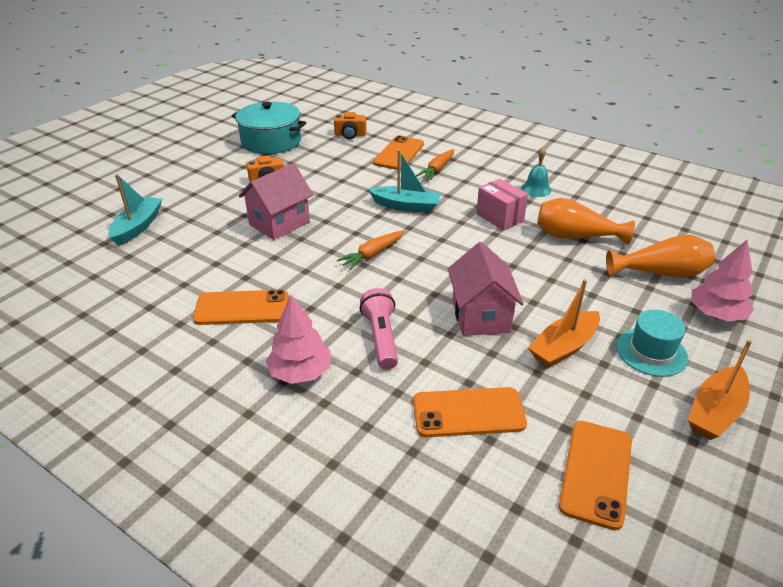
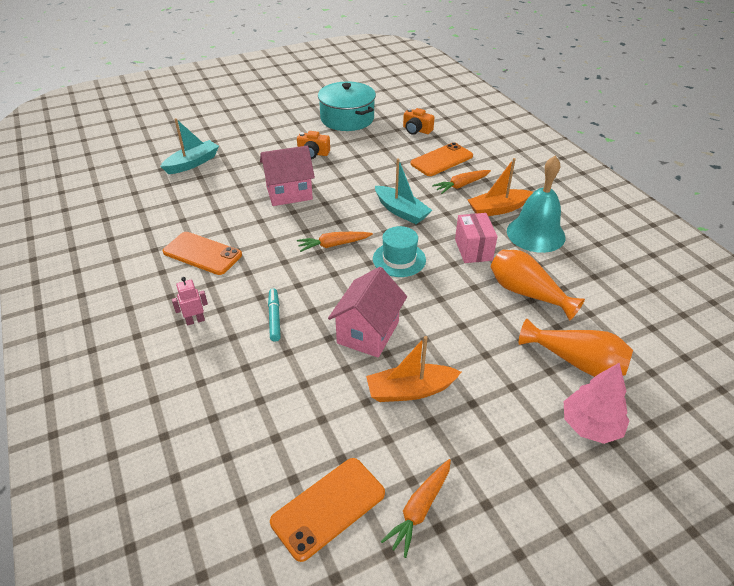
camera: 30 degrees right, 5 degrees up
(300, 372) = (195, 320): pink tree -> pink robot
(381, 338) = (274, 318): pink flashlight -> turquoise marker
(468, 412) = (280, 408): orange phone -> none
(536, 189) = (535, 234): turquoise bell -> turquoise bell, size x1.87
(651, 352) = (486, 431): turquoise hat -> turquoise hat (399, 259)
(666, 436) = (419, 509): none -> orange carrot
(715, 412) = (488, 513): orange boat -> orange boat (498, 209)

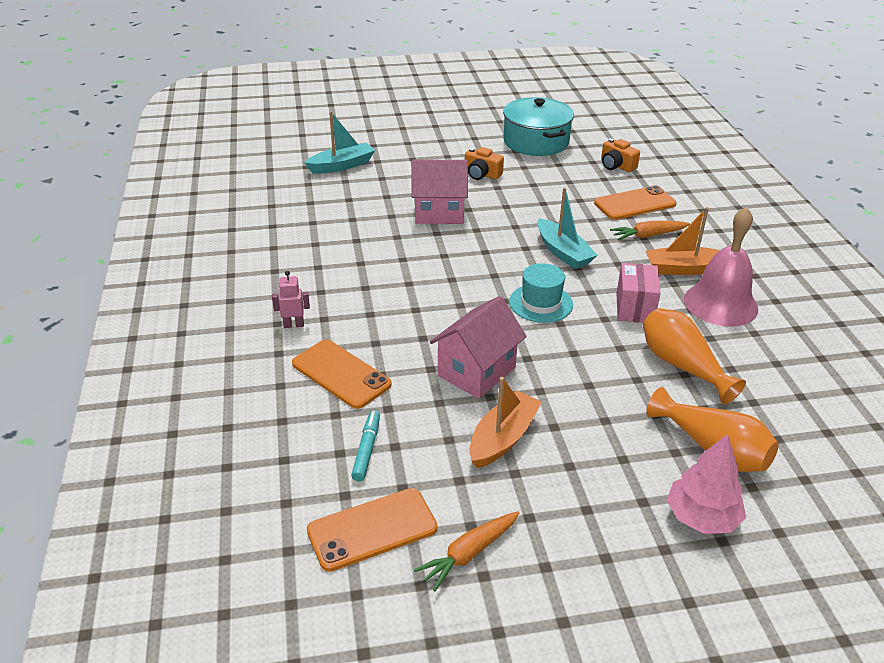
camera: 15 degrees right, 5 degrees down
(202, 253) = (322, 260): orange phone -> orange phone (341, 374)
(274, 318) = (378, 338): turquoise marker -> turquoise marker (366, 450)
(333, 245) = (470, 275): orange carrot -> none
(410, 390) = (503, 438): orange boat -> orange boat turned 120 degrees clockwise
(535, 234) = (720, 304): turquoise bell -> pink bell

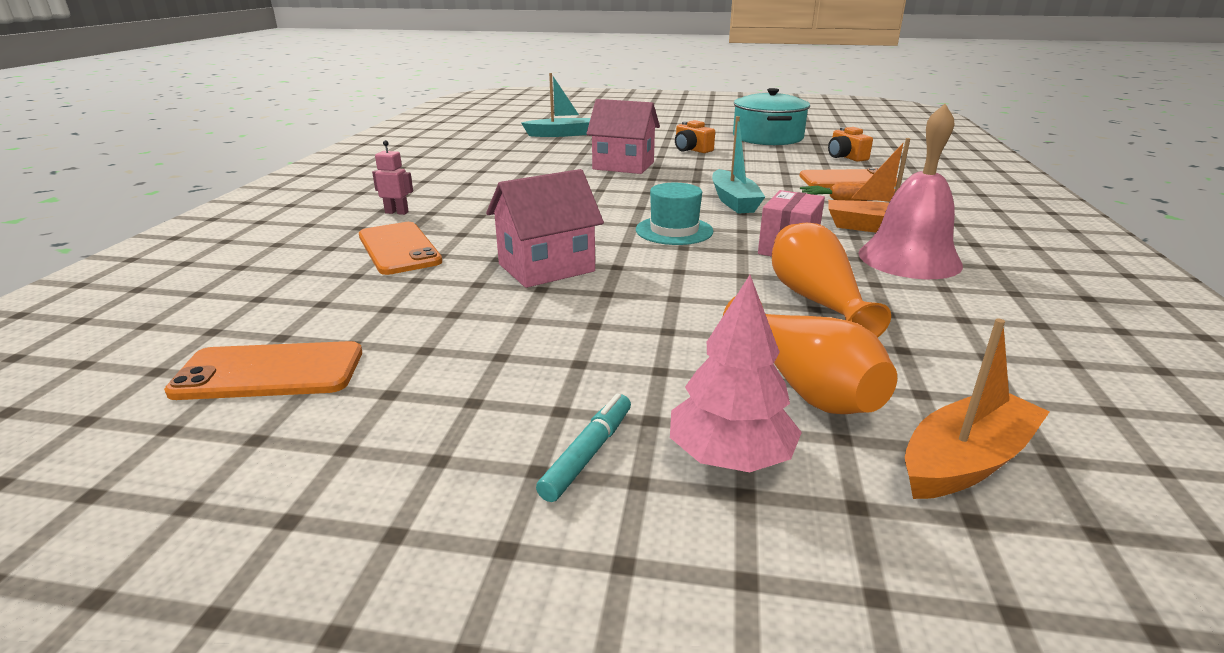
camera: 20 degrees right, 10 degrees down
(366, 450) = (352, 306): turquoise marker -> turquoise marker (587, 454)
(468, 554) = (352, 421): orange carrot -> none
(503, 438) = (518, 324): orange boat -> orange boat (965, 461)

